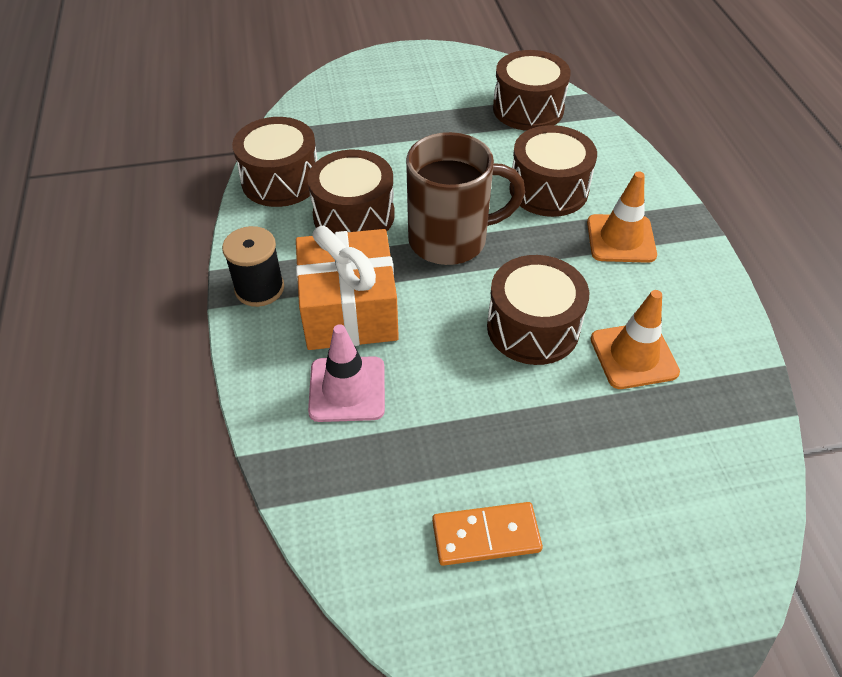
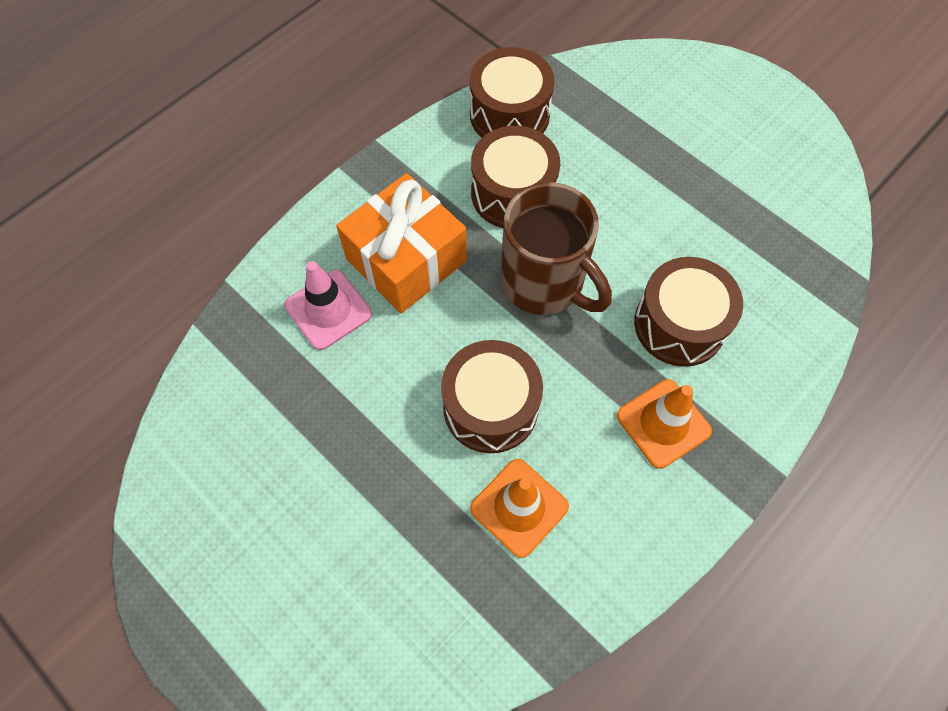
camera: 55 degrees right, 15 degrees up
(259, 288) = (382, 185): black spool -> none
(486, 536) = (261, 486): orange domino -> none
(528, 109) = (786, 240): brown drum -> none

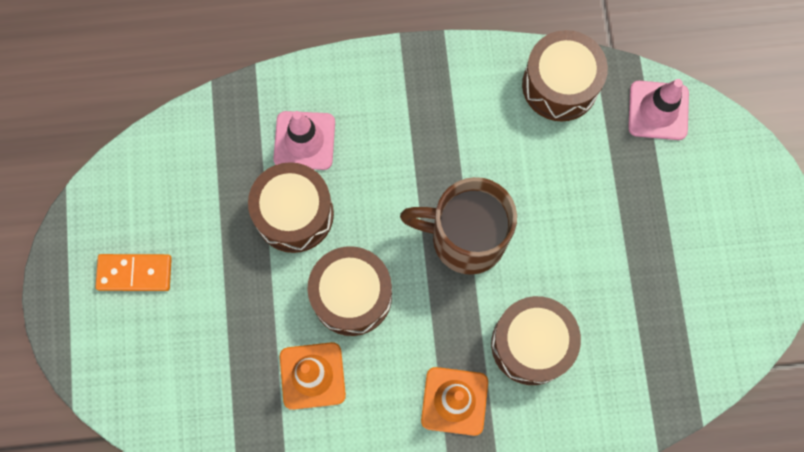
camera: 40 degrees right, 10 degrees up
(259, 556) = (135, 273): none -> orange domino
(406, 260) = (386, 144): orange gift -> none
(513, 193) = (505, 152): brown drum -> brown drum (294, 214)
(544, 283) = (465, 238): brown mug -> brown mug turned 105 degrees clockwise
(602, 81) = (658, 110): none -> pink traffic cone

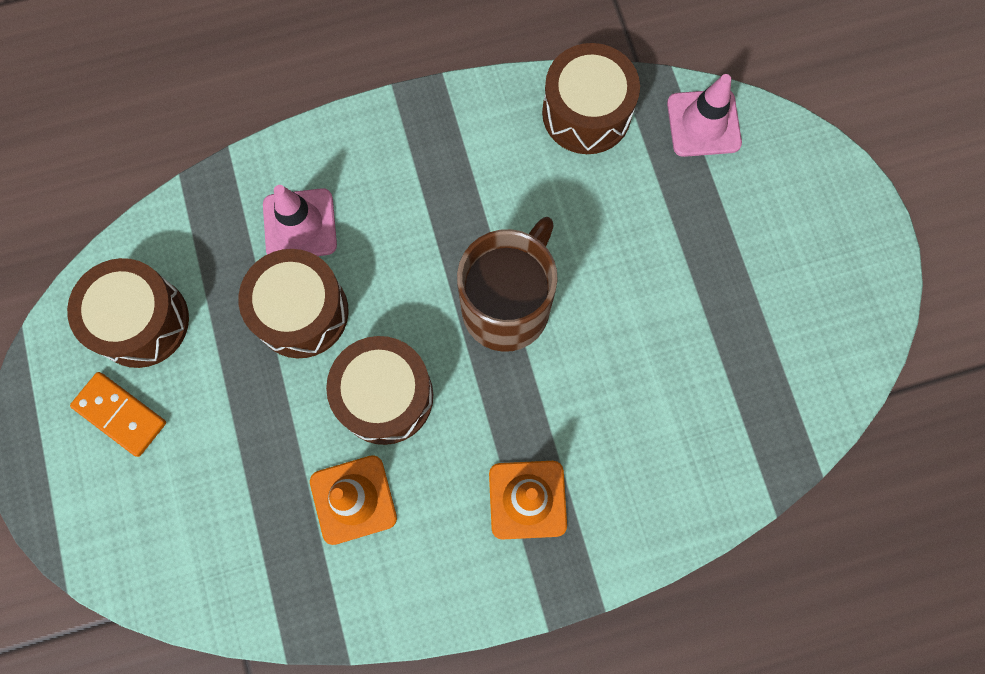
camera: 10 degrees left, 0 degrees up
(135, 273) = (120, 415): orange domino -> orange domino turned 45 degrees clockwise
(465, 238) = (507, 306): brown mug -> brown mug turned 120 degrees clockwise
(531, 344) = (606, 416): brown drum -> brown drum (141, 321)

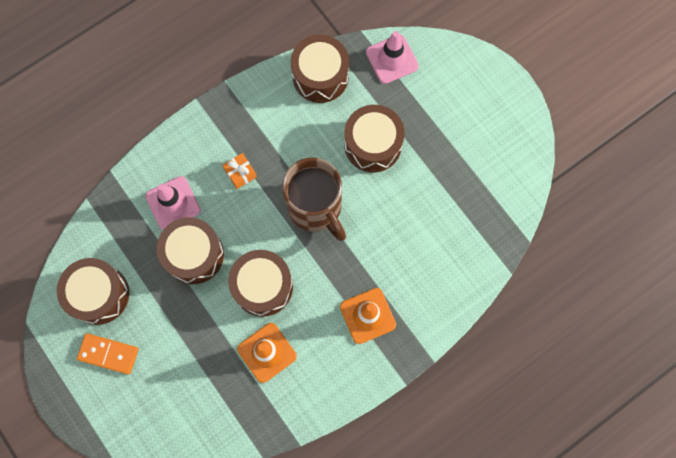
camera: 20 degrees left, 0 degrees up
(415, 215) = (240, 173): none -> orange gift
(507, 306) = (315, 208): brown mug -> brown mug turned 135 degrees clockwise
(629, 241) = (373, 144): none -> brown drum

